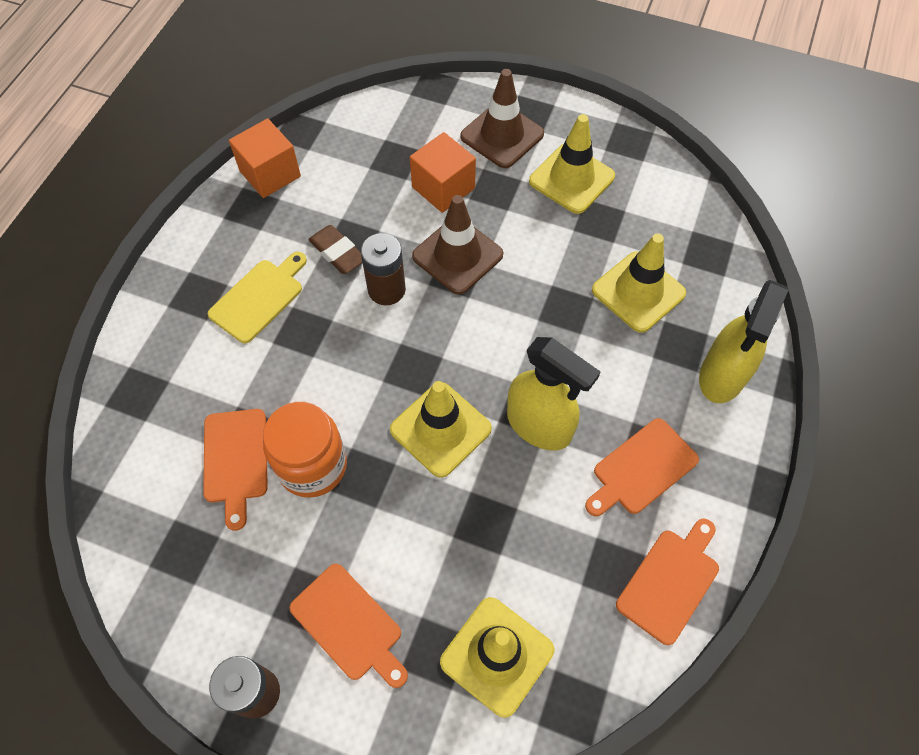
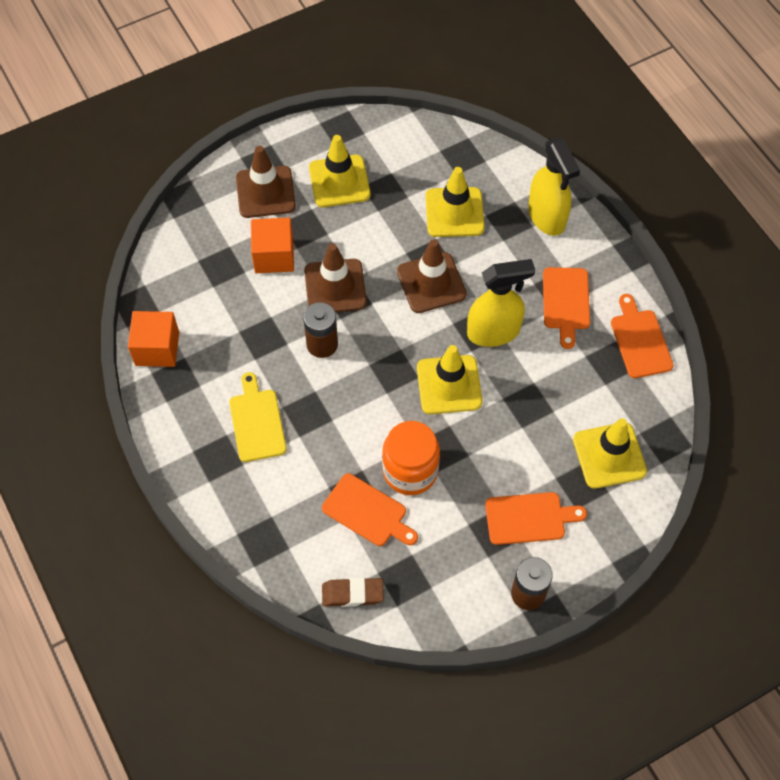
camera: 50 degrees left, 0 degrees up
(337, 253) = (265, 352): brown eraser -> brown eraser (352, 594)
(540, 330) = (431, 283): none -> brown traffic cone

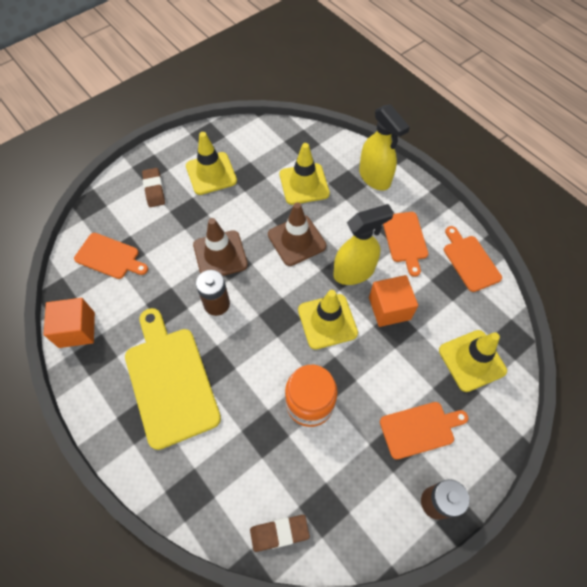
camera: 10 degrees left, 0 degrees up
(257, 422) = (170, 381): yellow cutting board -> yellow cutting board, size x1.72
(265, 192) = (154, 189): brown traffic cone -> brown eraser
(274, 256) = (167, 238): orange cube -> orange cube (389, 308)
(367, 512) = (279, 448): orange cutting board -> orange cutting board (109, 257)

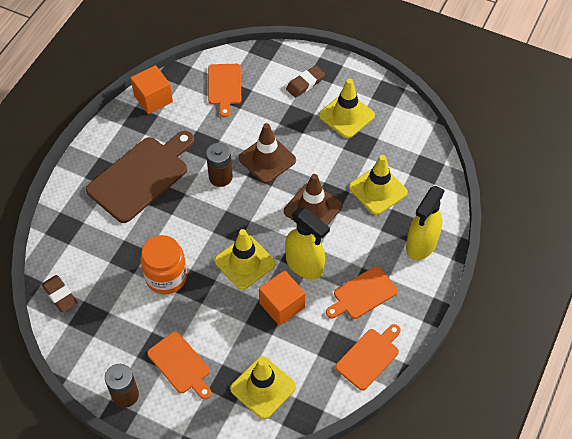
camera: 65 degrees right, 5 degrees down
(170, 381) = (141, 176): yellow cutting board -> brown cutting board

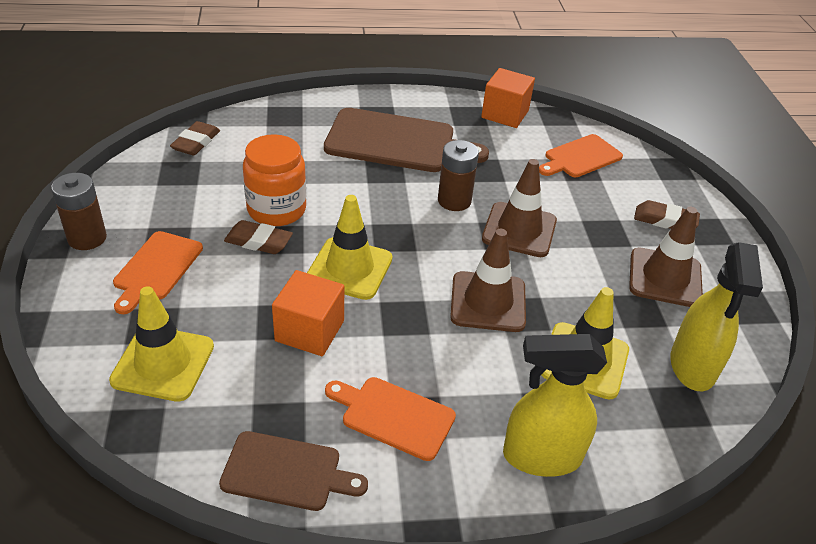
camera: 55 degrees right, 15 degrees down
(190, 300) = (258, 242): none -> brown eraser
(304, 265) = (392, 329): yellow spray bottle -> yellow spray bottle (692, 366)
(346, 115) = (665, 278): yellow traffic cone -> brown traffic cone
(369, 357) = (287, 472): orange cutting board -> brown cutting board

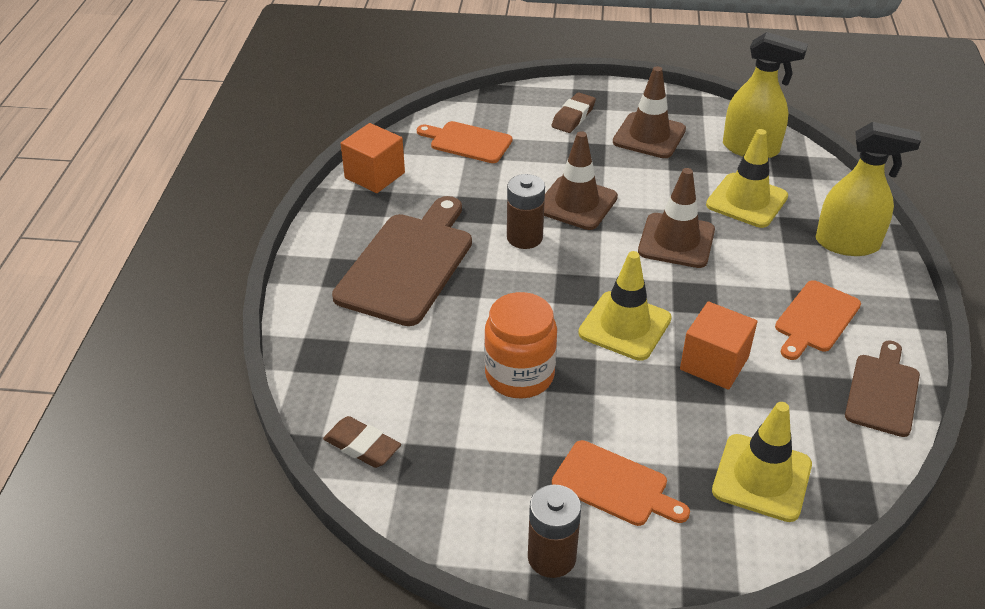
camera: 75 degrees left, 0 degrees up
(258, 242) = (575, 394): brown eraser -> none
(541, 456) = (847, 244): yellow spray bottle -> yellow spray bottle turned 90 degrees counterclockwise
(580, 157) = (467, 142): orange cutting board -> orange cutting board turned 135 degrees clockwise

